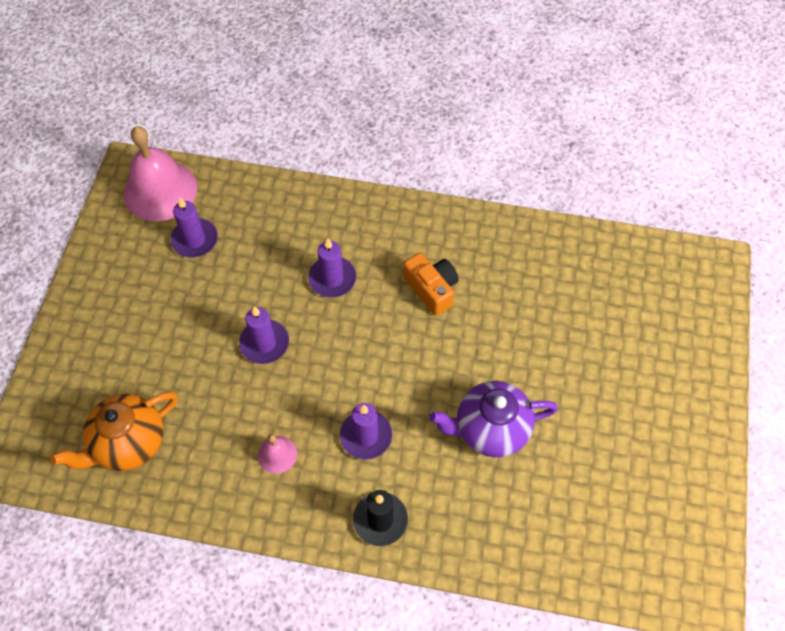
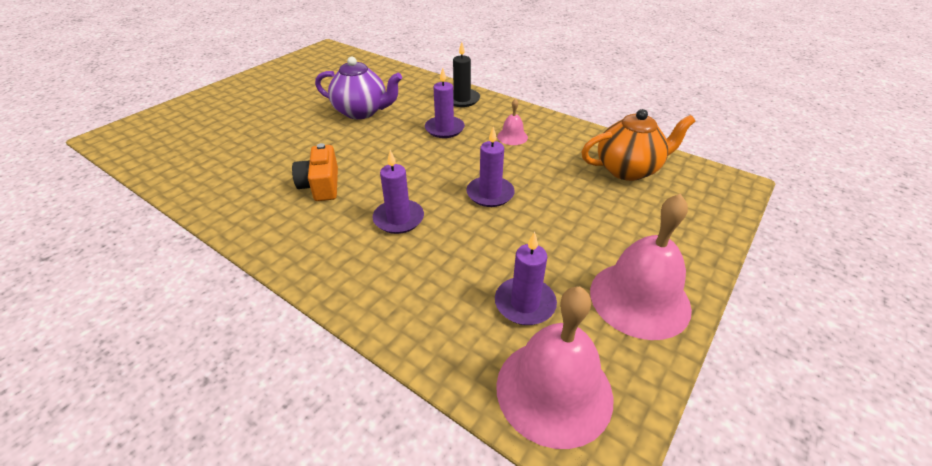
camera: 155 degrees left, 20 degrees down
(110, 276) = (639, 299): none -> pink bell

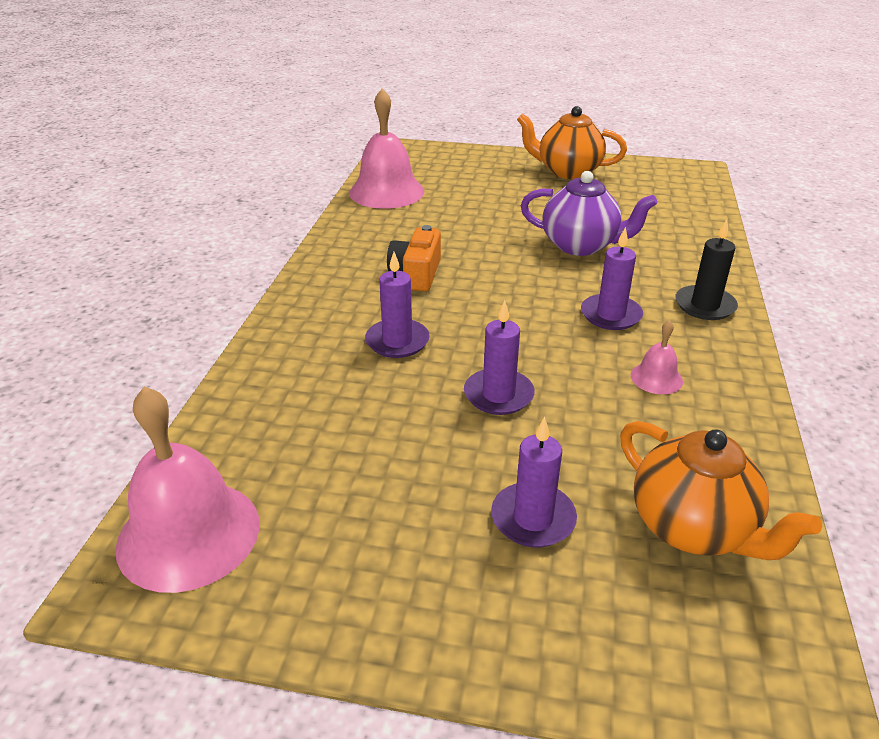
camera: 65 degrees right, 5 degrees down
(265, 84) = (567, 171): none -> orange teapot
(321, 185) = (416, 274): orange camera -> orange camera turned 45 degrees counterclockwise
(362, 112) = (581, 245): purple teapot -> purple teapot turned 60 degrees counterclockwise
(525, 303) = (310, 478): purple candle -> purple candle (533, 518)
(639, 299) = (372, 591): pink bell -> pink bell (386, 192)

